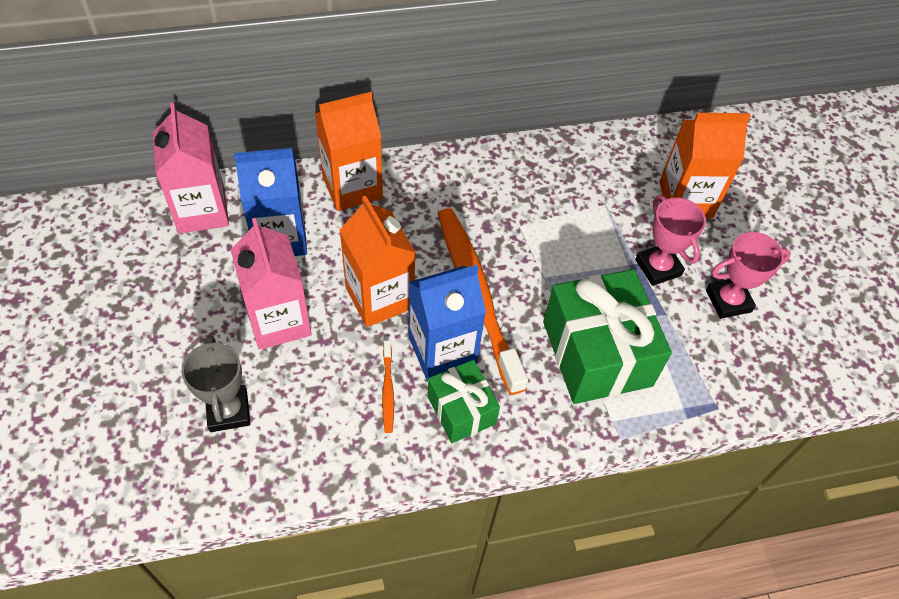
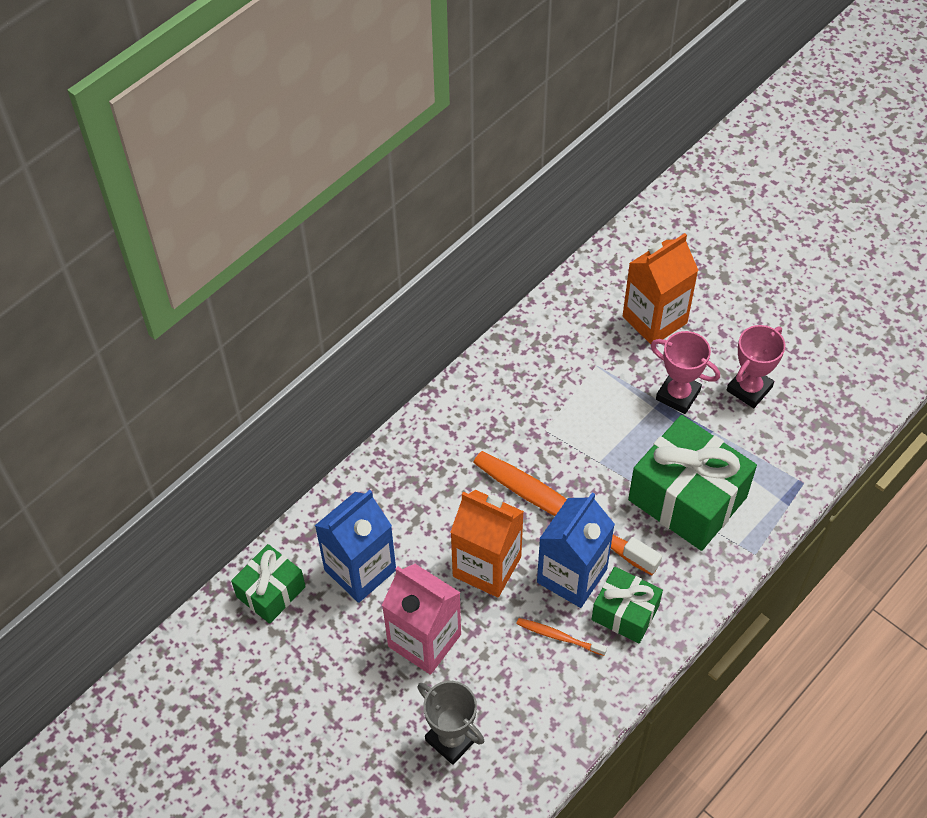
camera: 30 degrees left, 0 degrees up
(201, 211) = (271, 592): pink carton -> green gift
(352, 187) = (380, 485): orange carton -> none
(388, 390) = (558, 636): orange toothbrush -> orange toothbrush turned 150 degrees clockwise

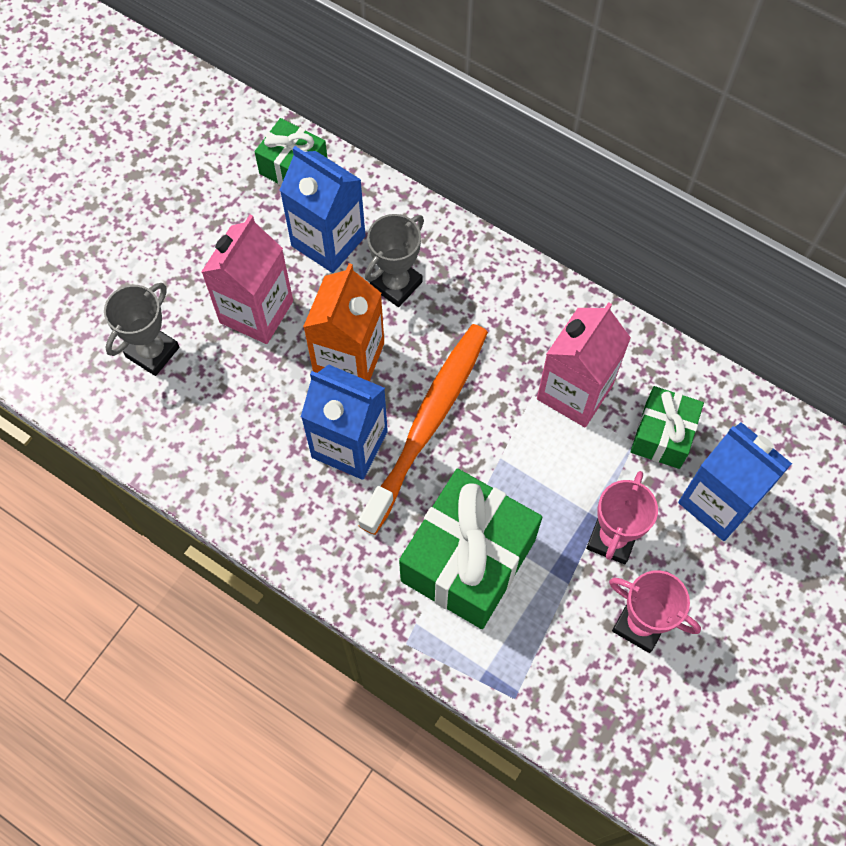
camera: 80 degrees right, 10 degrees up
(417, 519) = (396, 284): none -> grey trophy
(546, 399) = (575, 392): none -> pink carton
(558, 636) = (275, 439): orange toothbrush -> none
(625, 613) = (311, 504): green gift -> green gift (662, 435)
(654, 319) = (718, 502): orange carton -> blue carton

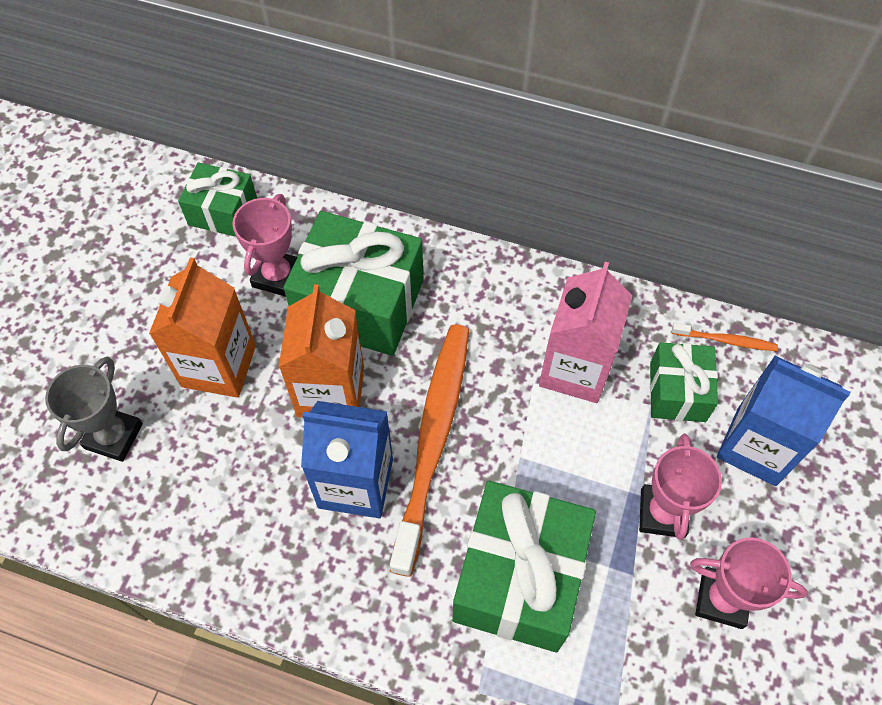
camera: 15 degrees left, 5 degrees down
(256, 312) = (219, 366): pink carton -> orange carton
(328, 241) = (277, 276): blue carton -> pink trophy
(396, 284) = (360, 303): grey trophy -> green gift
(725, 399) = (726, 340): none -> orange toothbrush

